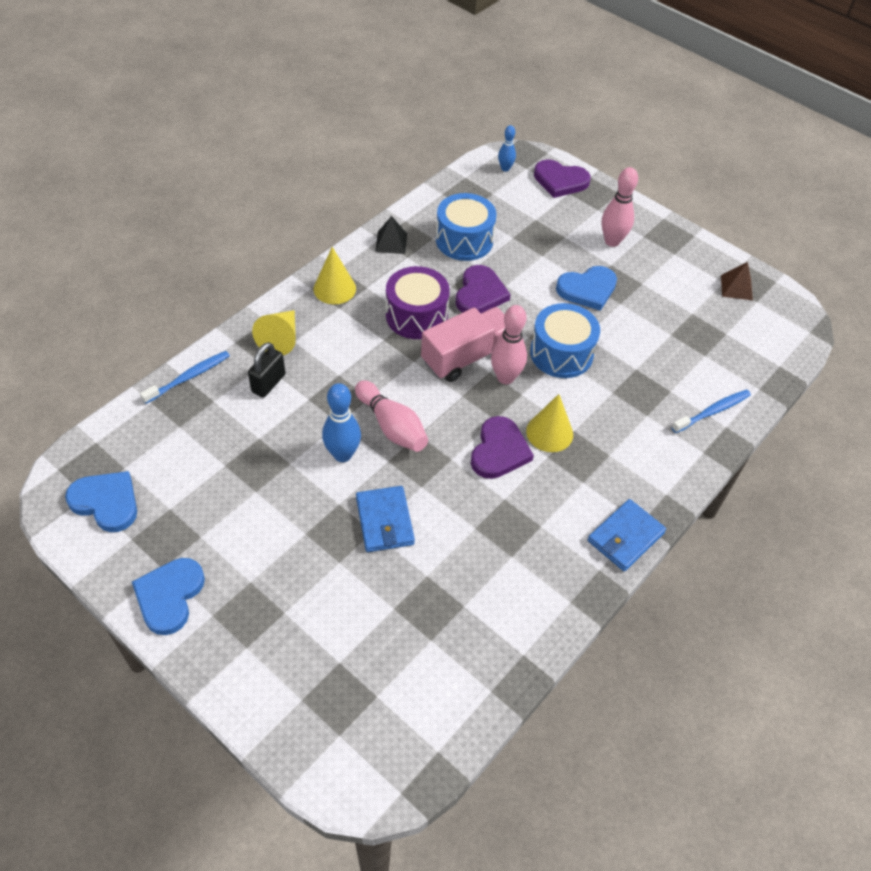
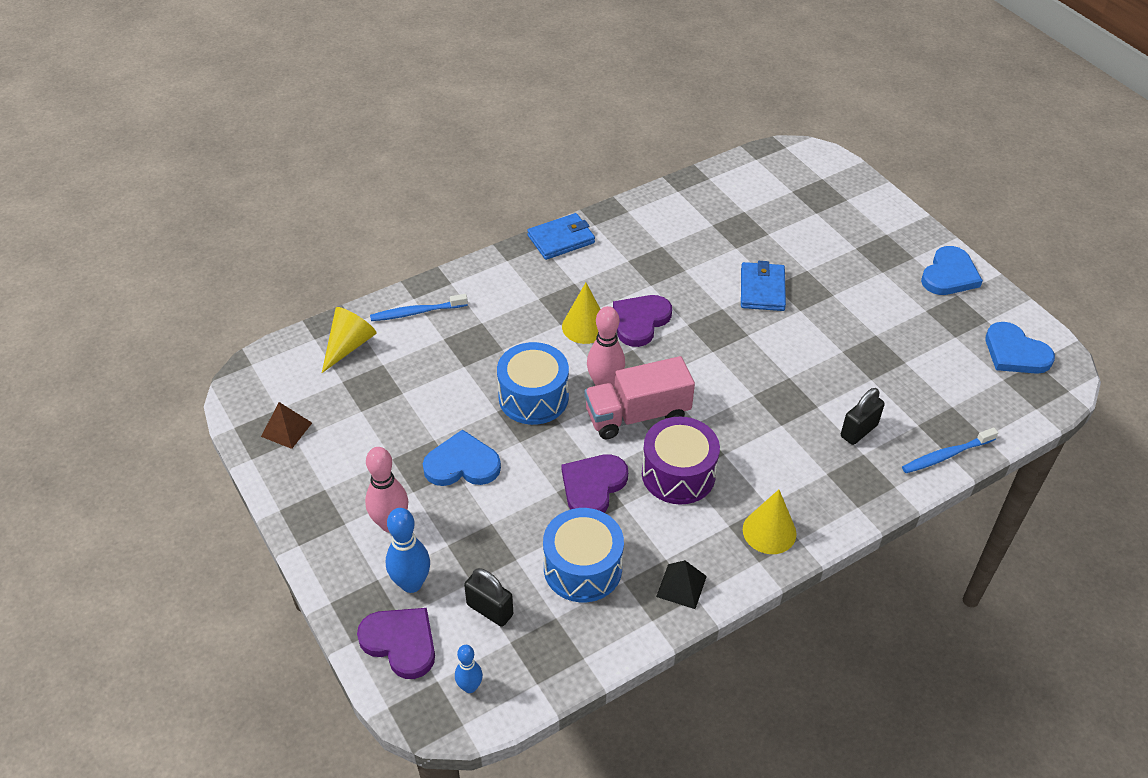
camera: 160 degrees left, 5 degrees down
(280, 339) = (842, 479): yellow cone -> yellow cone (349, 345)
(342, 454) = (790, 348): blue bowling pin -> blue bowling pin (411, 583)
(392, 426) = (737, 363): pink bowling pin -> none
(514, 206) = (490, 610): none -> black padlock

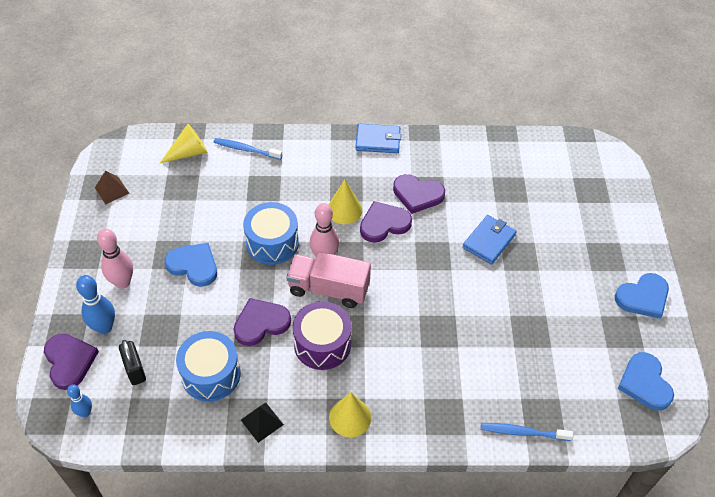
camera: 30 degrees right, 5 degrees up
(650, 276) = (417, 195): none -> purple heart
(859, 431) = (473, 380): black padlock -> none

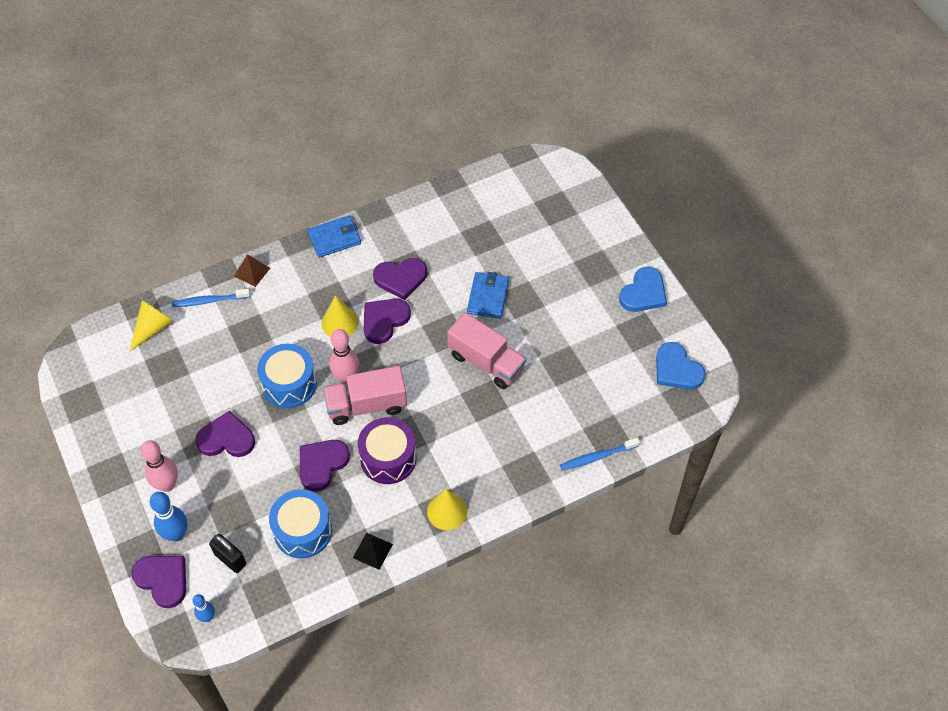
camera: 25 degrees left, 5 degrees up
(112, 190) = (98, 399): brown pyramid -> brown pyramid (252, 272)
(193, 265) = (226, 438): blue heart -> purple heart
(458, 297) = (486, 362): none -> pink truck

